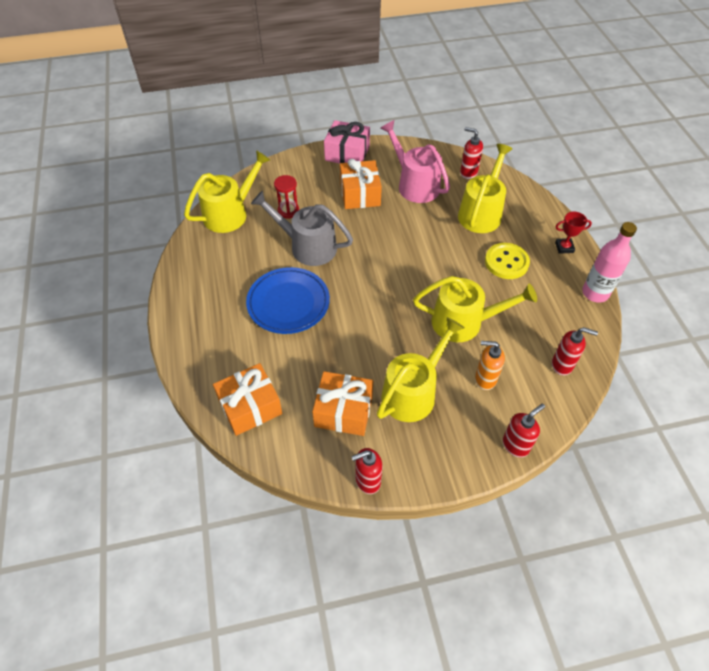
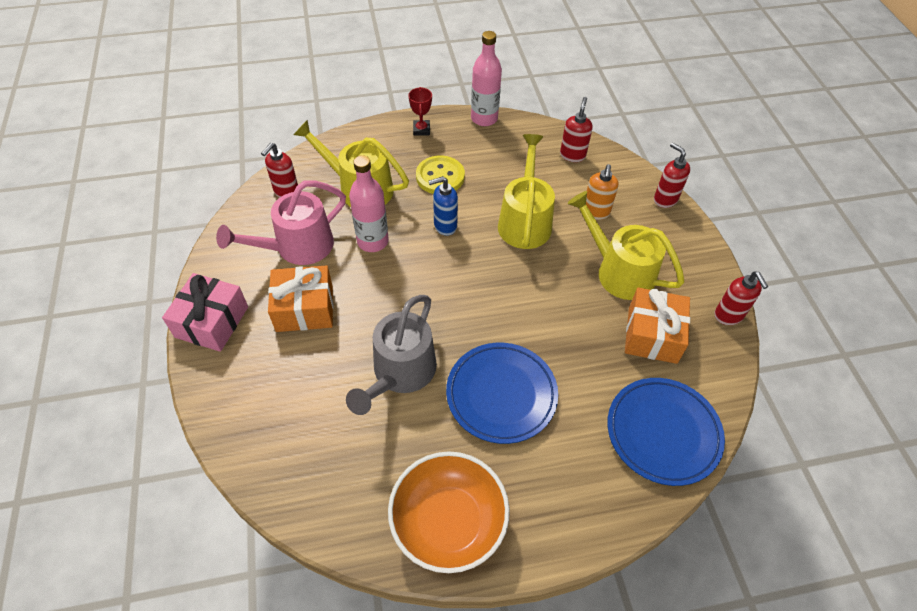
camera: 90 degrees left, 0 degrees up
(199, 275) = (448, 521): none -> orange bowl
(230, 213) = (317, 485): yellow watering can -> none
(250, 406) = (663, 433): orange gift -> blue plate
(288, 211) = (325, 399): red hourglass -> none
(425, 224) = (373, 241): none -> pink bottle
(449, 267) = (445, 226): none -> blue soap dispenser

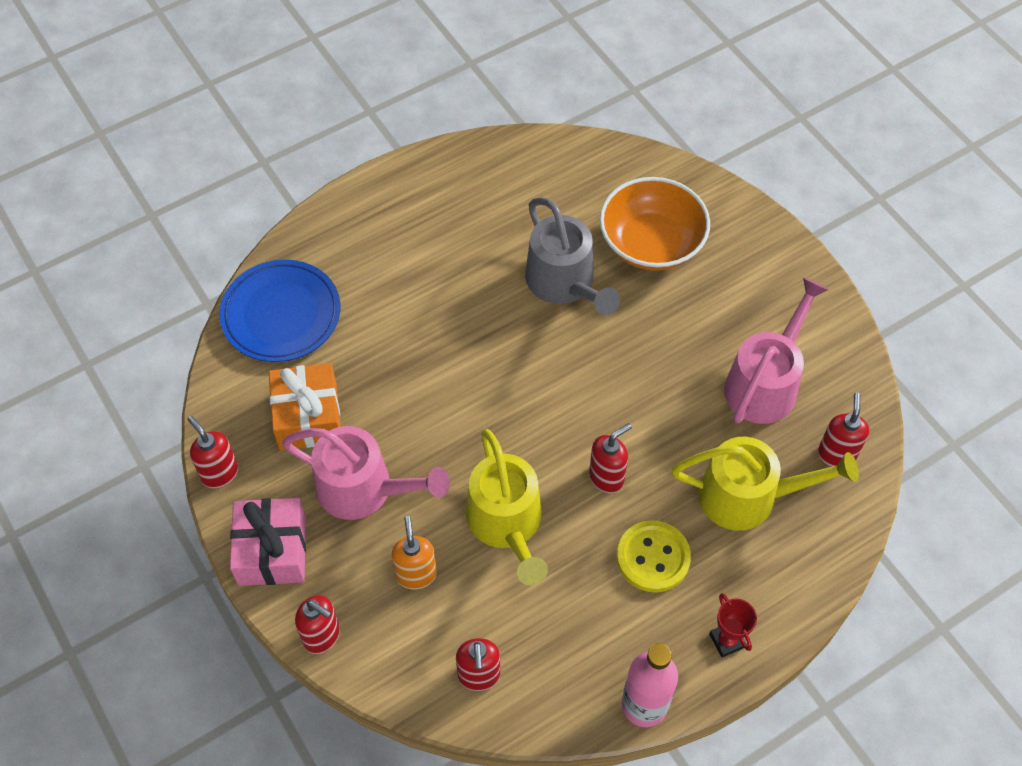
camera: 160 degrees right, 5 degrees up
(212, 322) = (788, 268): pink gift -> pink gift (272, 550)
(304, 308) = (704, 314): orange gift -> none
(373, 241) = (682, 422): pink bottle -> none
(400, 373) = (564, 283): grey watering can -> grey watering can turned 150 degrees clockwise
(445, 226) = (606, 478): blue soap dispenser -> red soap dispenser
(448, 521) = (459, 181): orange bowl -> orange bowl (651, 243)
(501, 394) = (454, 297): blue plate -> none
(618, 271) = (364, 489): yellow watering can -> pink watering can

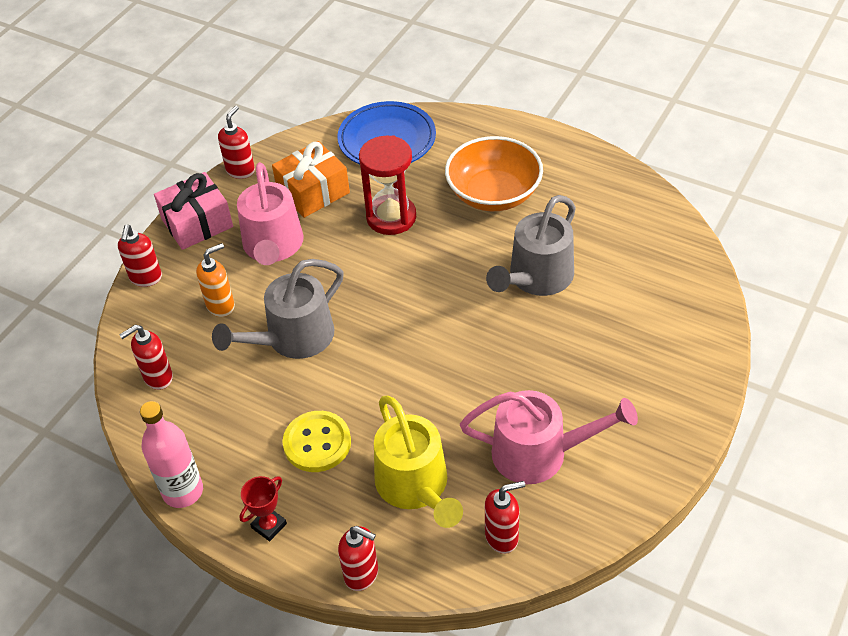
camera: 65 degrees right, 10 degrees down
(399, 363) = (391, 217): none -> red hourglass
(507, 524) = (293, 339): yellow watering can -> grey watering can
(606, 478) = (372, 382): red soap dispenser -> red soap dispenser (362, 574)
(651, 243) = (622, 315): orange bowl -> orange bowl (493, 194)

